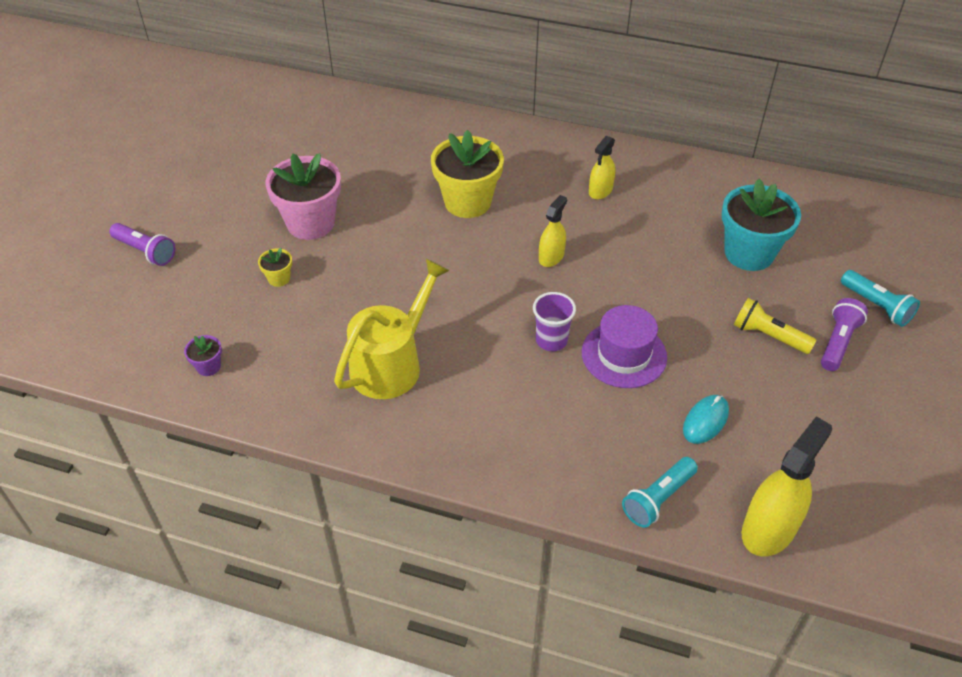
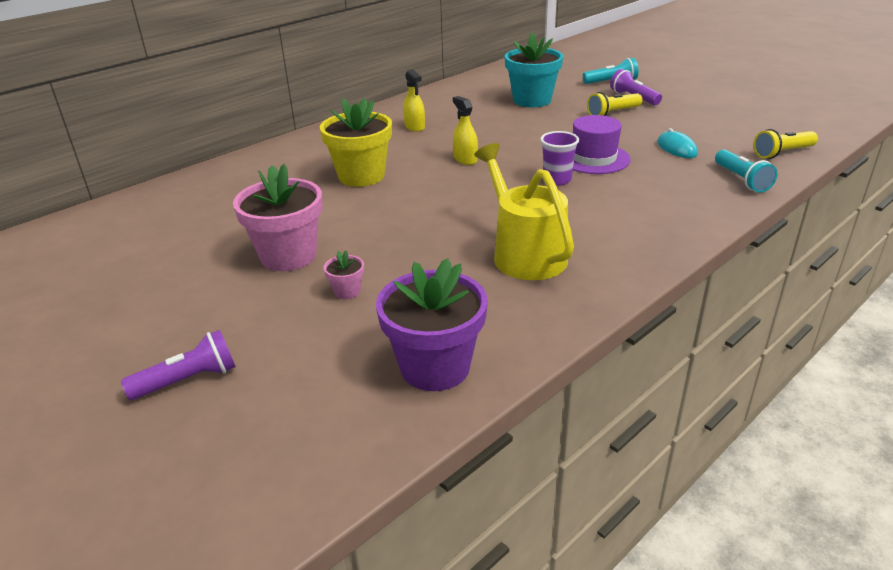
camera: 60 degrees left, 15 degrees down
(208, 366) = (435, 367): purple flower pot -> purple flower pot, size x2.28
(279, 278) = (347, 291): yellow flower pot -> pink flower pot
(769, 529) = (782, 153): yellow spray bottle -> yellow flashlight

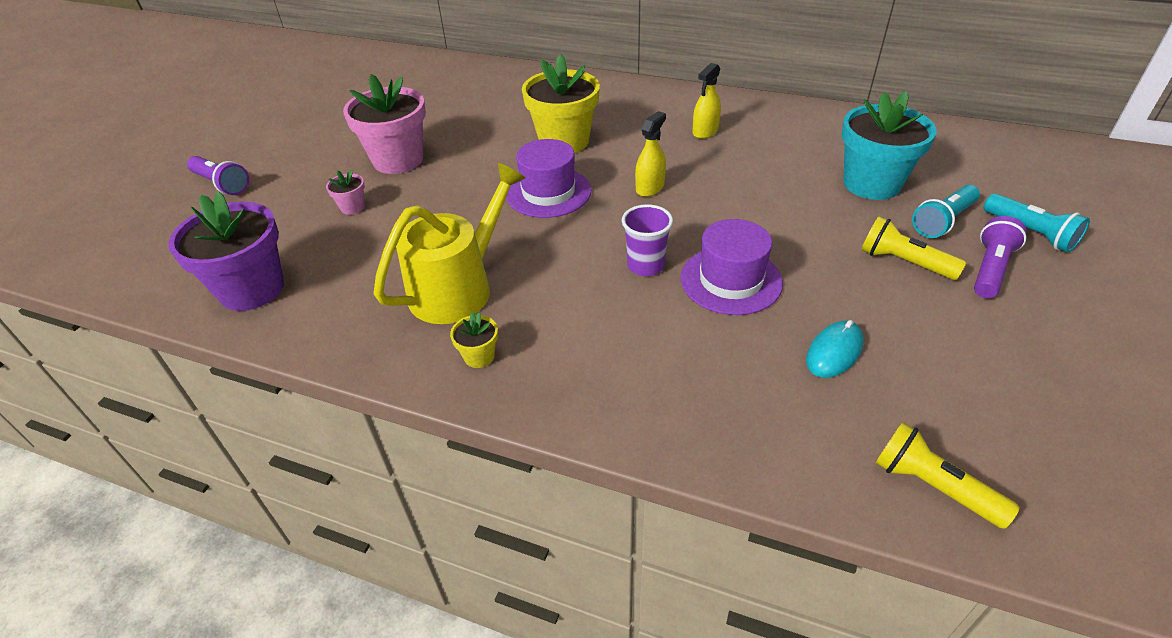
camera: 65 degrees right, 10 degrees up
(429, 195) = (548, 192): none -> purple hat
(615, 257) = (479, 356): none -> yellow flower pot
(742, 180) = (777, 444): turquoise flashlight -> turquoise flashlight (943, 221)

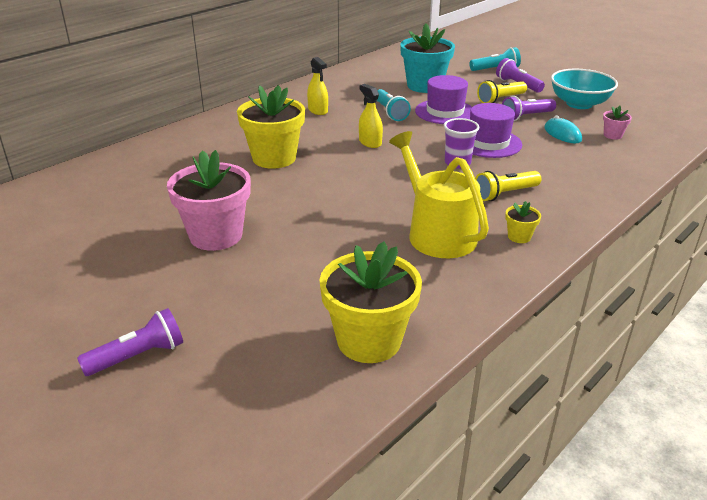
camera: 70 degrees left, 10 degrees down
(252, 289) = (369, 341): purple flower pot -> yellow flower pot
(352, 207) = (277, 270): pink flower pot -> pink flower pot (612, 135)
(548, 192) = (341, 177): purple hat -> purple hat (445, 112)
(863, 301) = (526, 117): none -> purple flashlight
(932, 486) = (656, 139): yellow flashlight -> yellow flashlight (505, 194)
(943, 221) = (472, 82): turquoise flashlight -> turquoise flashlight (390, 112)
(990, 355) = (579, 104): none -> turquoise bowl

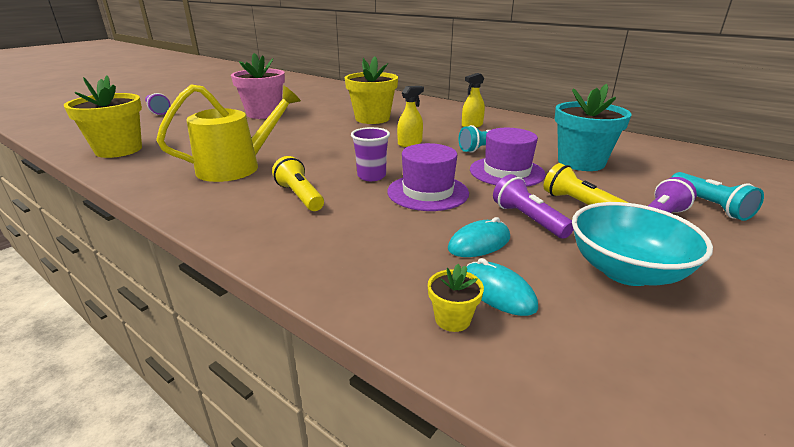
camera: 85 degrees right, 5 degrees down
(519, 237) = (212, 199): yellow flower pot -> yellow flower pot (452, 319)
(612, 135) = (498, 292): pink flower pot -> turquoise mouse

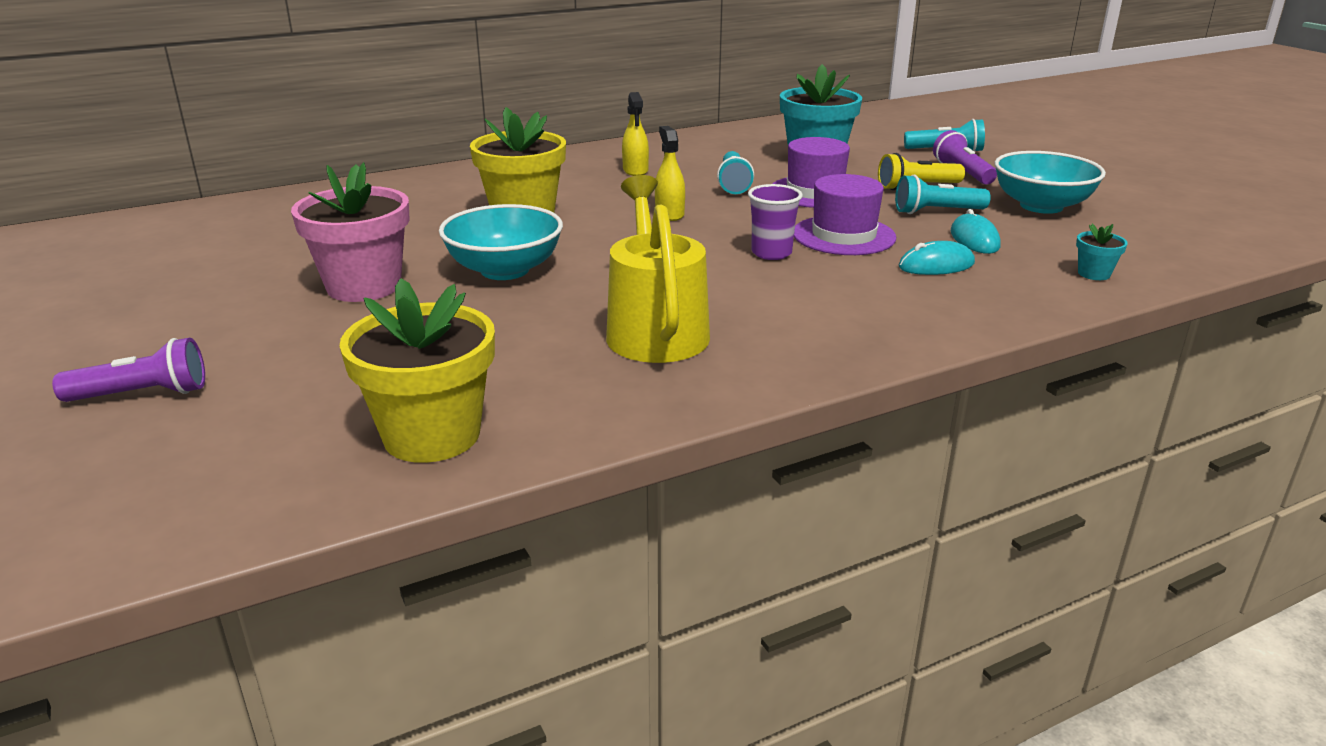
camera: 65 degrees left, 0 degrees up
(297, 129) = (505, 270): none -> turquoise bowl
(300, 196) = (805, 299): yellow flashlight -> none
(452, 319) = (1094, 274): yellow flower pot -> turquoise flower pot
(498, 292) = (1059, 251): turquoise mouse -> turquoise mouse (936, 265)
(528, 219) = (936, 212): purple flashlight -> turquoise flashlight

